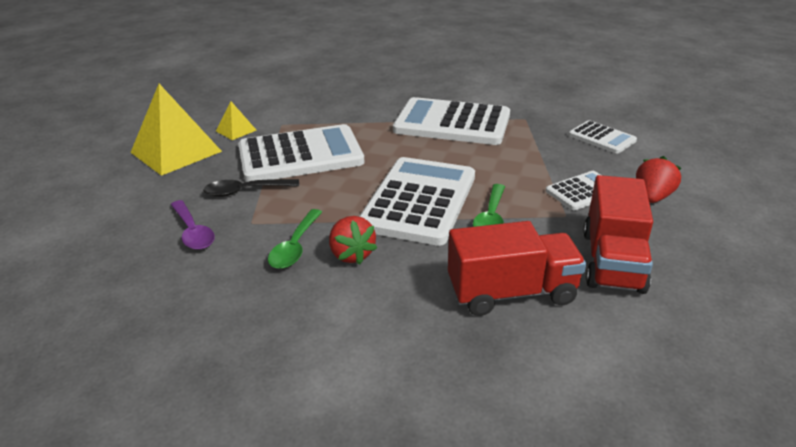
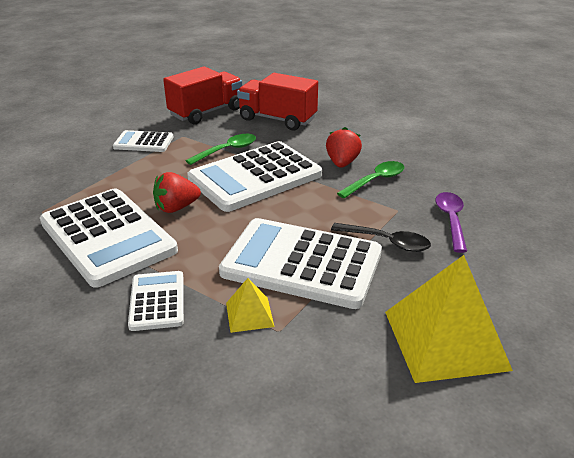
camera: 145 degrees left, 0 degrees up
(236, 130) = (346, 347): yellow pyramid -> yellow pyramid (249, 314)
(602, 138) = (39, 168): white calculator -> white calculator (157, 301)
(652, 197) = (116, 125): red strawberry -> red strawberry (176, 208)

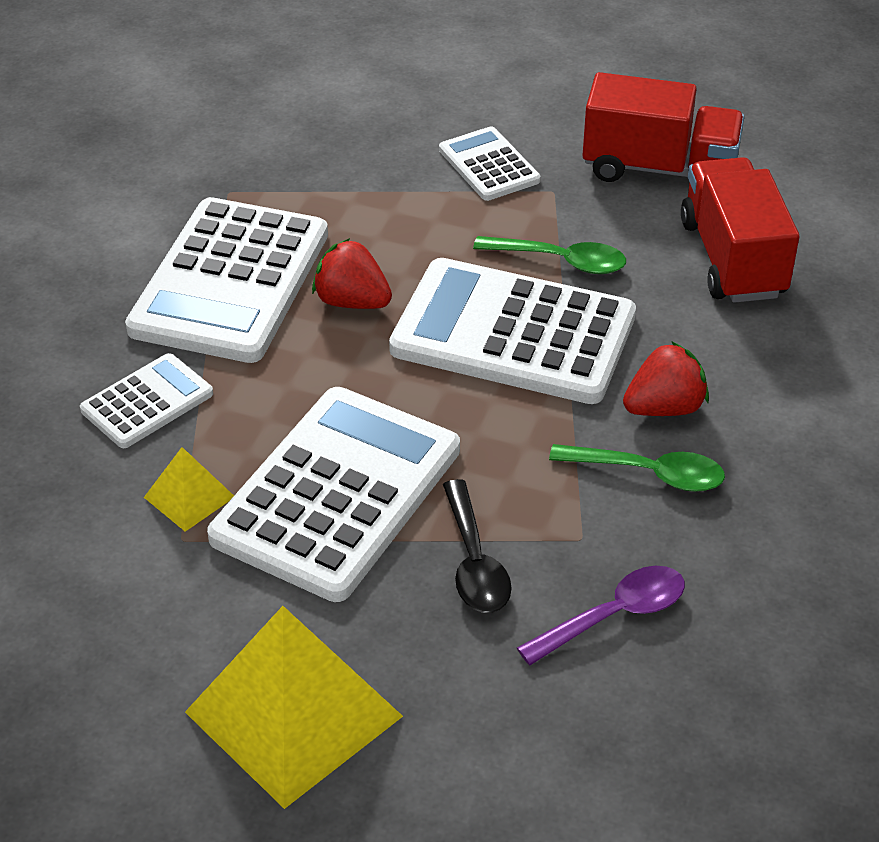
camera: 55 degrees right, 10 degrees up
(302, 263) = (337, 494): white calculator -> white calculator turned 45 degrees clockwise

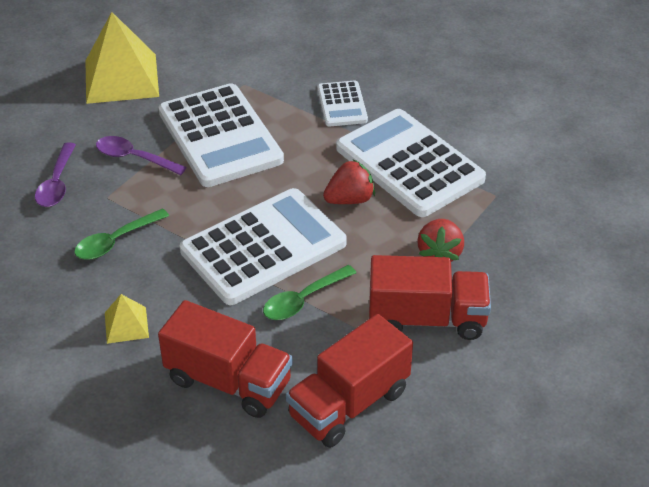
camera: 125 degrees right, 0 degrees up
(189, 497) = (266, 95): yellow pyramid -> yellow pyramid (126, 325)
(474, 562) = (134, 158): black spoon -> purple spoon
(489, 165) = (426, 319): white calculator -> red truck
(664, 408) = (149, 273): red strawberry -> red strawberry (439, 253)

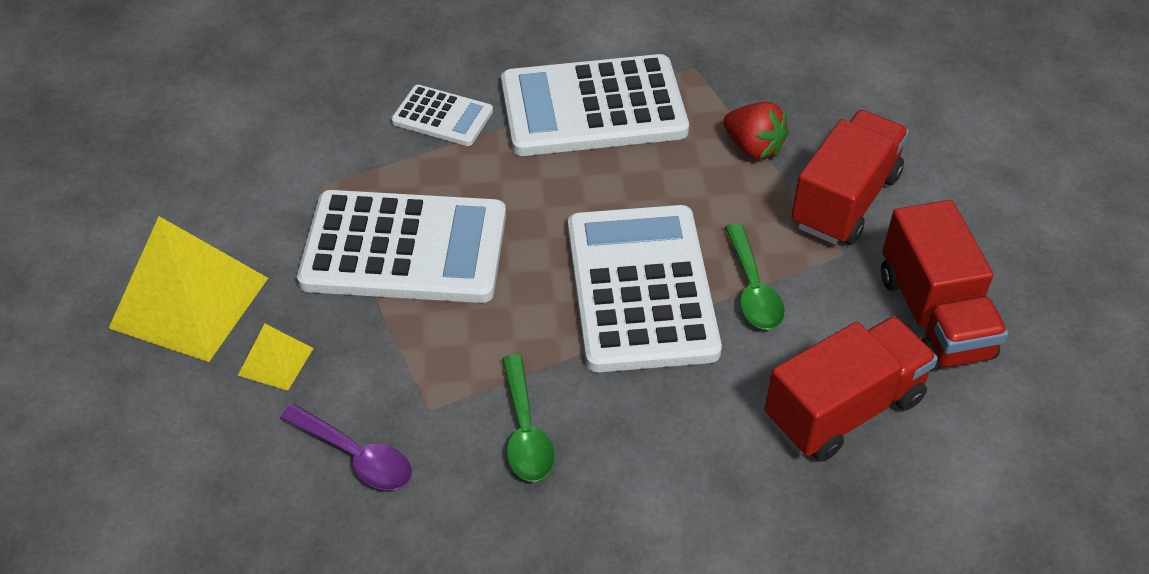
camera: 60 degrees left, 5 degrees up
(126, 325) = (689, 476): yellow pyramid -> yellow pyramid (276, 361)
(134, 158) = (373, 351): purple spoon -> none
(350, 199) = (615, 180): red strawberry -> none

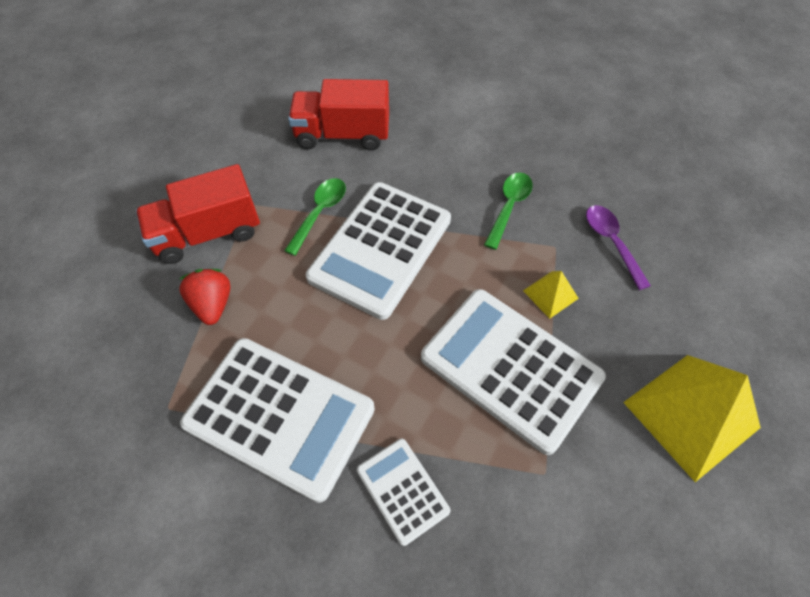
camera: 145 degrees left, 10 degrees up
(276, 361) = (639, 329): yellow pyramid -> yellow pyramid (550, 294)
(933, 316) = (249, 149): red truck -> none

